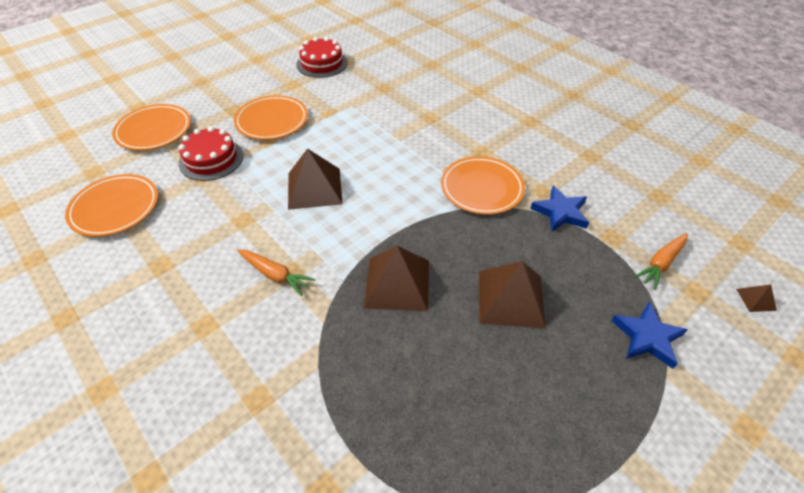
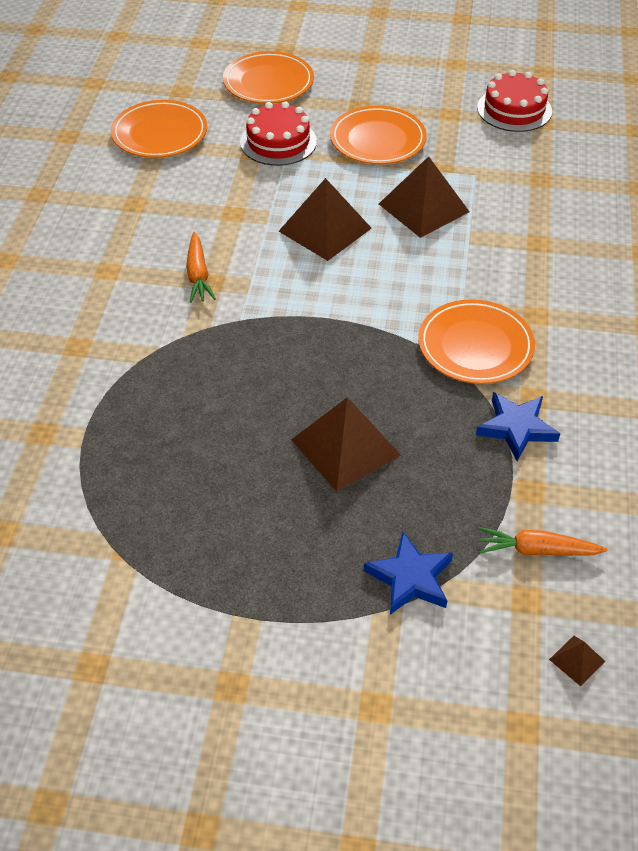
camera: 50 degrees right, 0 degrees up
(397, 283) = (275, 357): brown pyramid -> brown pyramid (423, 207)

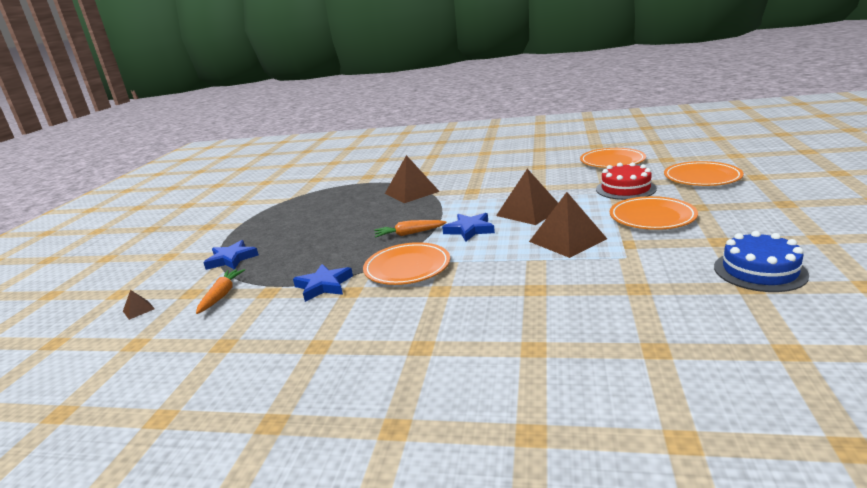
camera: 95 degrees right, 25 degrees down
(198, 275) = (477, 187): orange carrot -> orange carrot (409, 234)
(345, 447) = (331, 235): brown pyramid -> brown pyramid (411, 192)
(370, 287) = (469, 230): none -> blue star
(514, 109) = (759, 271): red cake -> blue cake

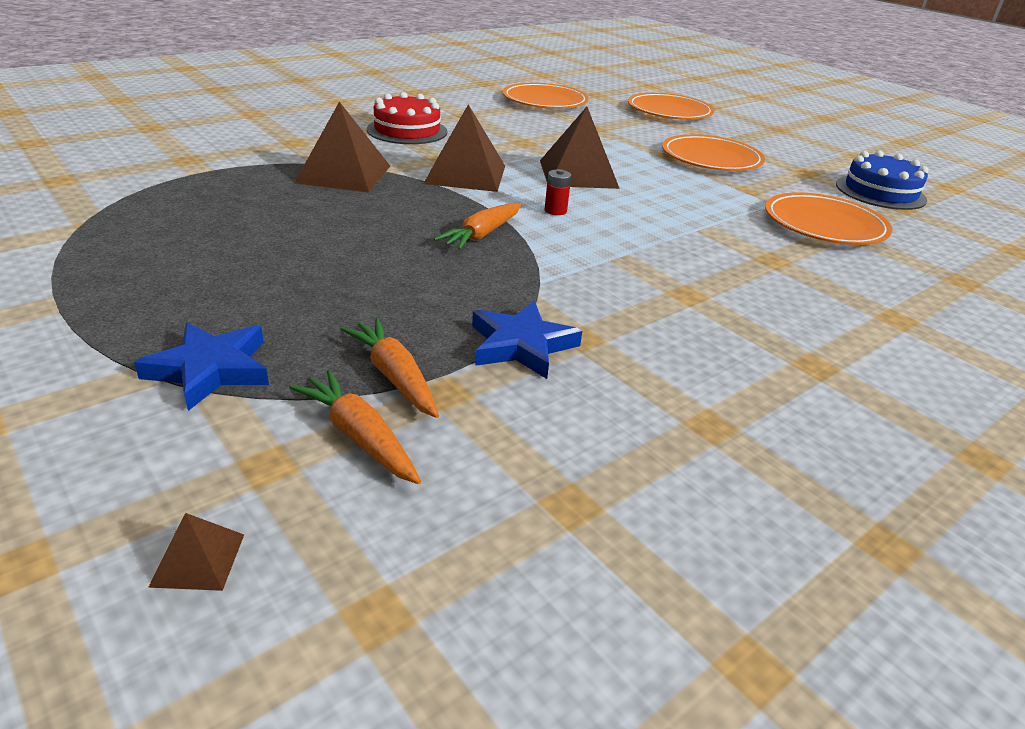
camera: 55 degrees left, 10 degrees up
(266, 280) = (394, 376): none -> orange carrot
(407, 268) = (585, 280): orange plate -> orange plate (824, 225)
(469, 230) = (555, 211): blue star -> red battery
(567, 240) = (688, 198): brown pyramid -> brown pyramid (466, 174)
(625, 189) = (624, 132): red cake -> red cake (407, 131)

